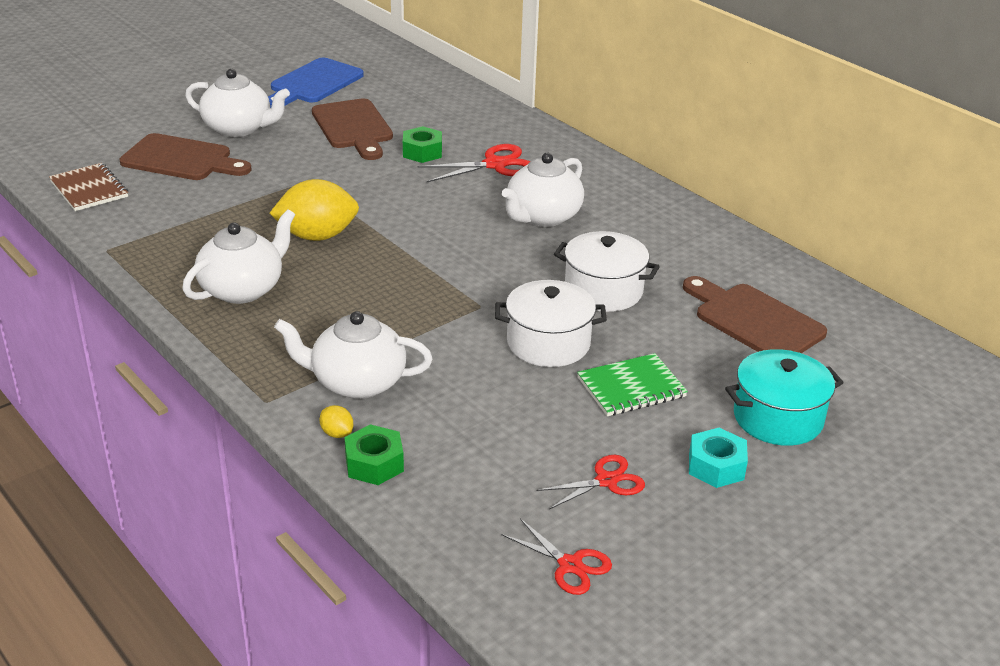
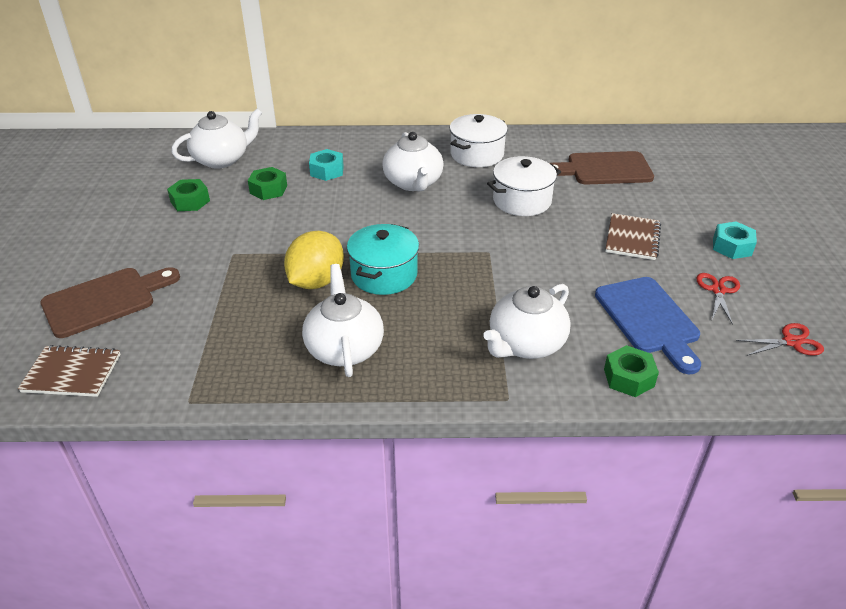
camera: 50 degrees left, 5 degrees up
(239, 128) = (104, 252): white teapot -> white teapot (222, 159)
(313, 83) = (96, 190): blue cutting board -> blue cutting board (649, 319)
(337, 433) = (579, 380): yellow lemon -> none
(354, 127) = (190, 201): brown cutting board -> green nut
(495, 165) = (327, 171): red scissors -> turquoise nut
(548, 343) = (558, 246): white pot -> white pot (477, 154)
(631, 387) = (632, 238): green notebook -> brown notebook
(778, 418) = (702, 206): turquoise pot -> turquoise pot (384, 275)

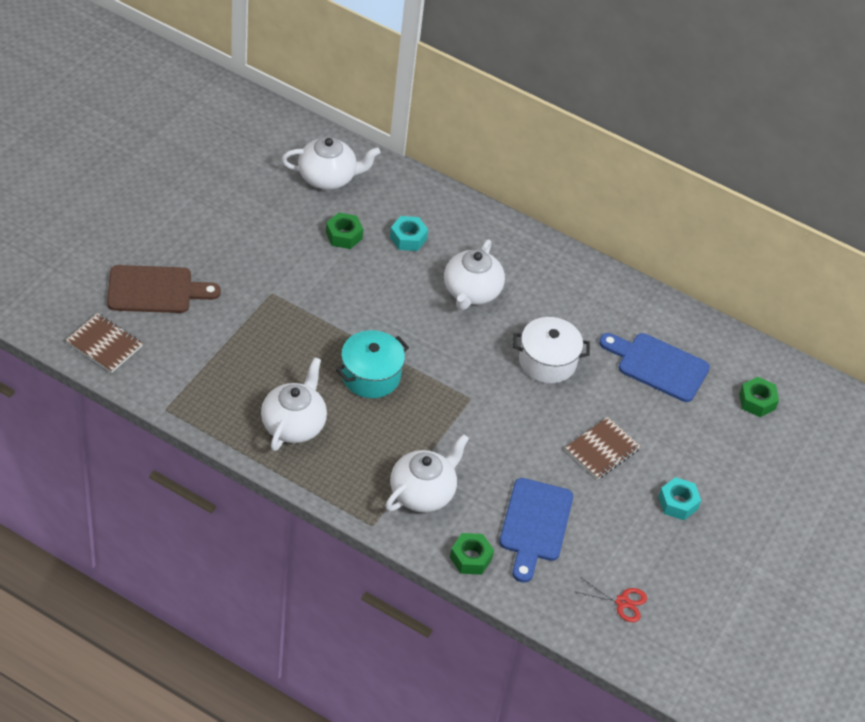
camera: 25 degrees right, 10 degrees up
(190, 201) = (272, 216): green nut -> green nut (757, 401)
(316, 281) = (315, 354): yellow lemon -> none
(477, 154) = (557, 287): white pot -> none
(525, 344) = (423, 492): white teapot -> white teapot turned 150 degrees clockwise
(604, 169) = (658, 366): brown cutting board -> blue cutting board
(718, 290) = (617, 533): red scissors -> none

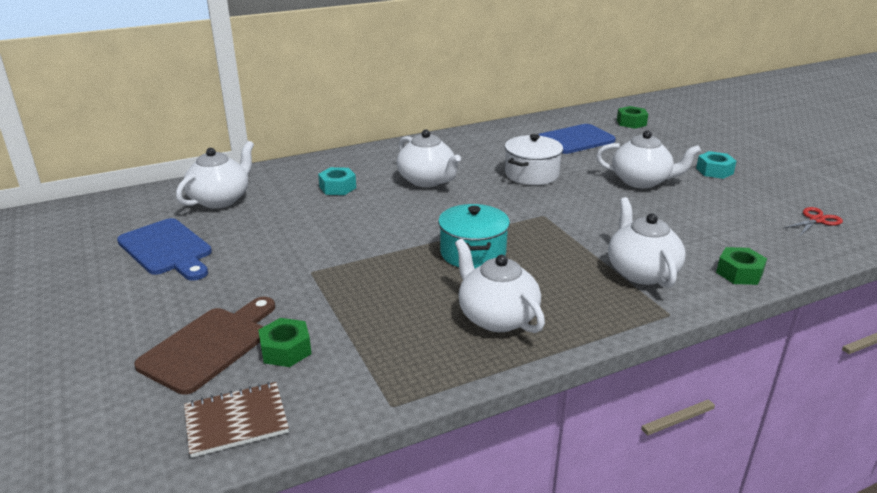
camera: 50 degrees left, 20 degrees down
(344, 235) = (294, 213): green nut -> green nut (286, 350)
(535, 525) = (711, 231): blue cutting board -> blue cutting board (167, 249)
(602, 450) = (641, 181): brown notebook -> white teapot

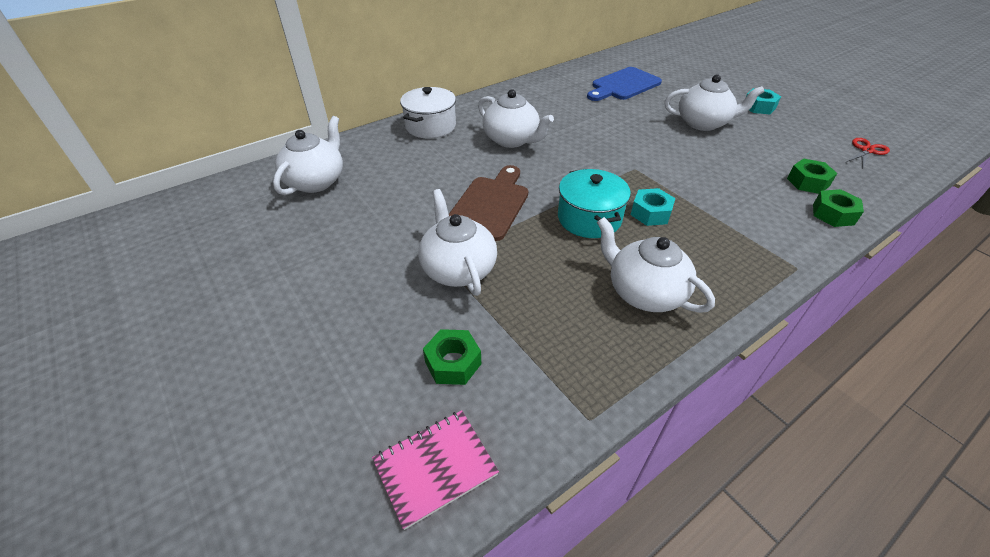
camera: 10 degrees left, 15 degrees up
(167, 249) = (281, 249): blue cutting board -> none
(209, 345) = (369, 369): brown cutting board -> brown cutting board (490, 205)
(236, 421) = (435, 467): brown notebook -> pink notebook
(337, 187) = (429, 156): turquoise nut -> turquoise nut (650, 213)
(531, 174) = (604, 124): white pot -> white pot (430, 126)
(631, 123) = (665, 62): green nut -> green nut (808, 182)
(641, 272) = (750, 223): white teapot -> white teapot (458, 269)

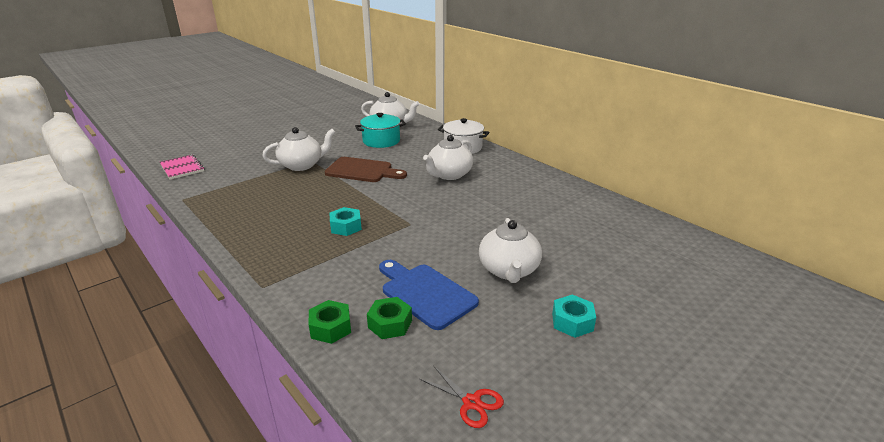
camera: 85 degrees right, 15 degrees down
(453, 363) = (235, 168): green nut -> none
(589, 218) = (342, 203): turquoise pot -> turquoise pot (381, 141)
(623, 85) = (583, 227): blue cutting board -> blue cutting board (425, 293)
(644, 292) = (261, 218): white teapot -> none

